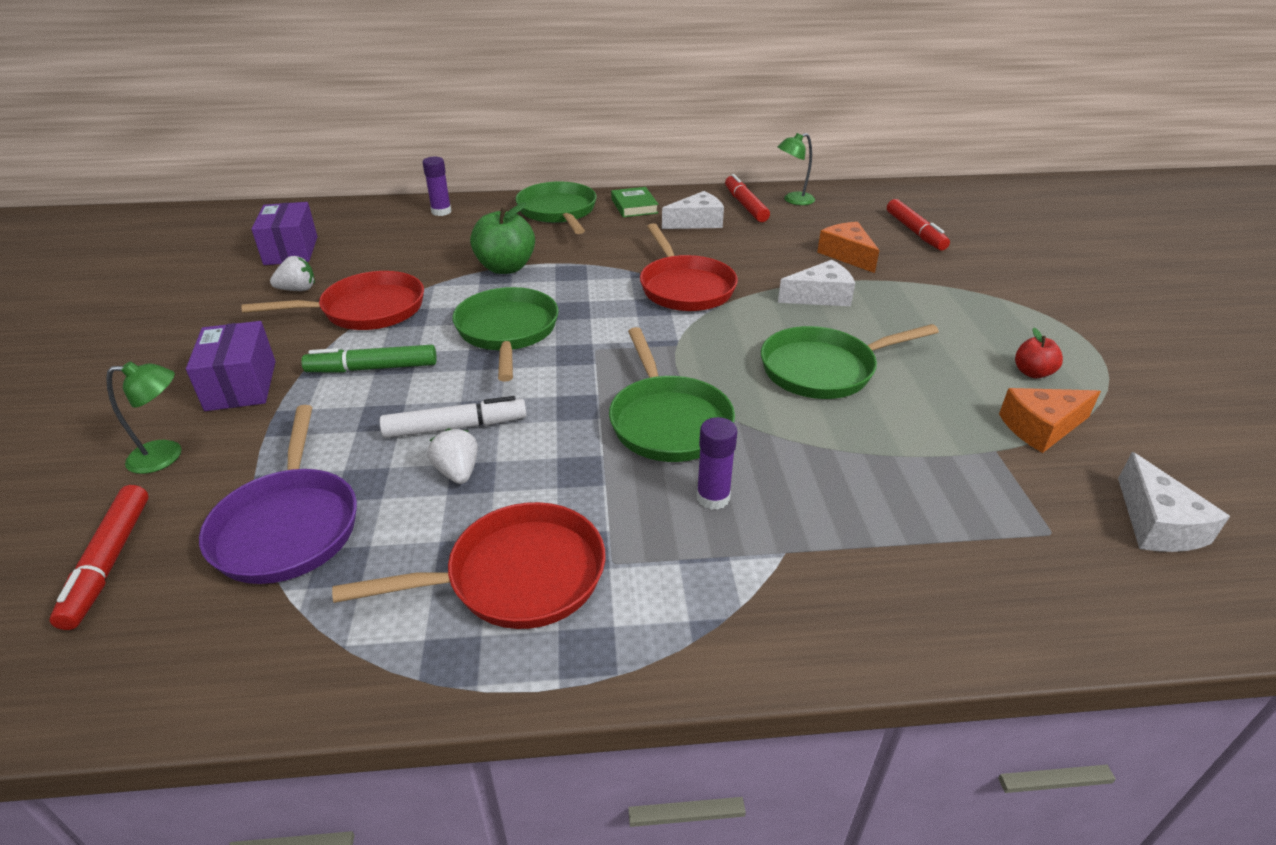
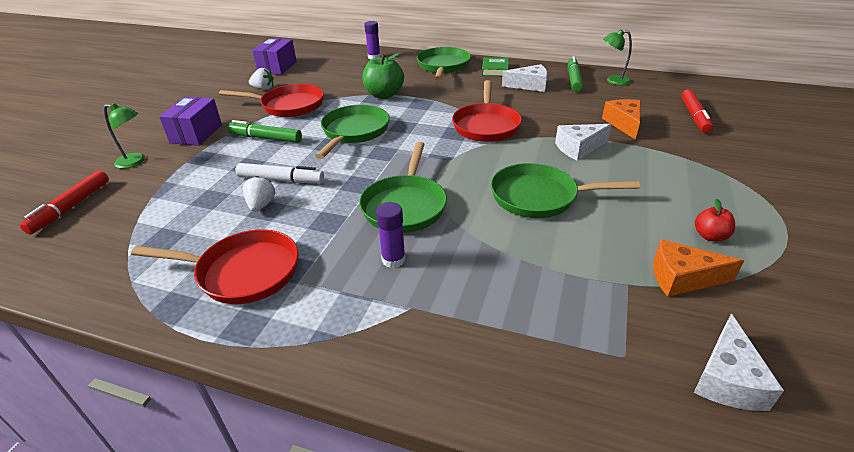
camera: 25 degrees right, 0 degrees up
(288, 526) = (158, 211): purple pan -> none
(745, 205) = (574, 79): red marker -> green marker
(820, 296) = (578, 148): white cheese -> white cheese turned 150 degrees clockwise

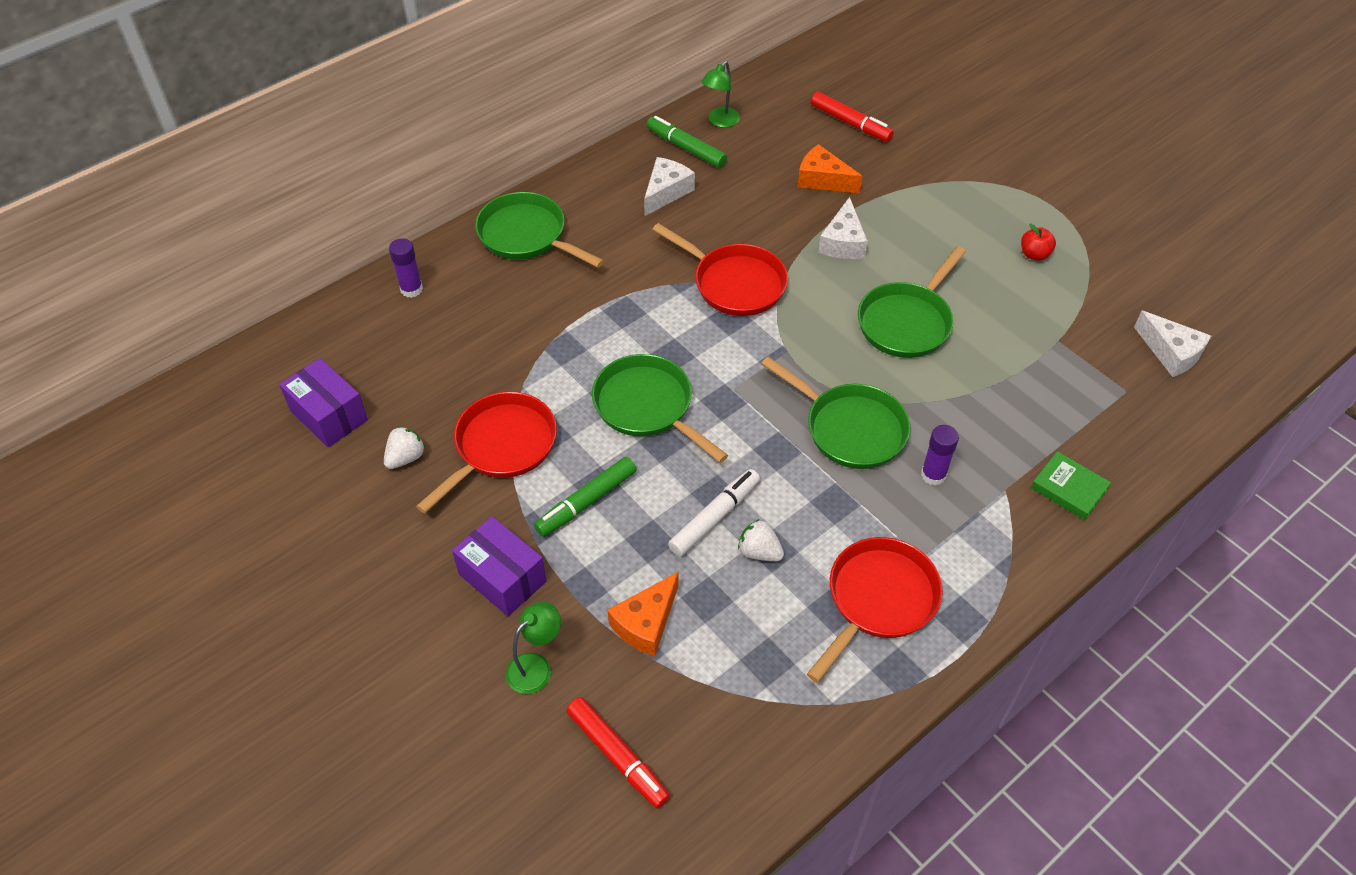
camera: 60 degrees left, 15 degrees up
(384, 95) = (562, 334): green apple -> none
(495, 69) = (589, 194): green book -> green book (1068, 489)
(682, 278) = (1070, 305): orange cheese -> orange cheese (646, 623)

